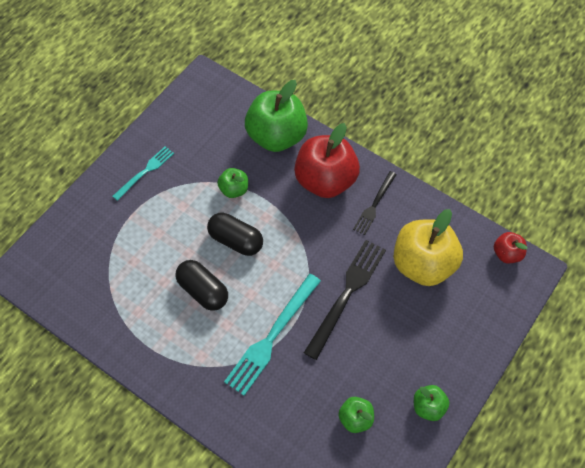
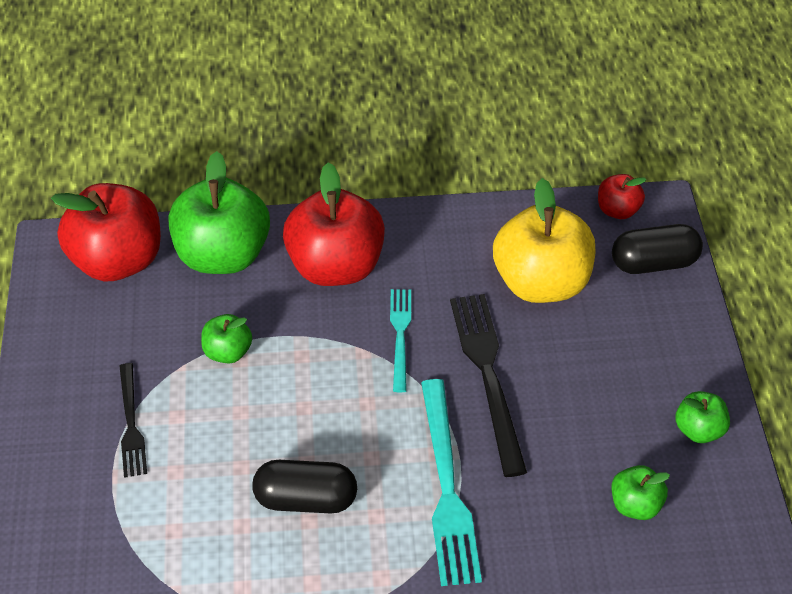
camera: 40 degrees left, 10 degrees down
(145, 172) = (81, 410): turquoise fork -> turquoise fork (400, 335)
(226, 105) = (118, 260): none -> red apple
(236, 240) = (290, 409): black capsule -> black capsule (653, 263)
(374, 205) = (421, 254): black fork -> black fork (131, 424)

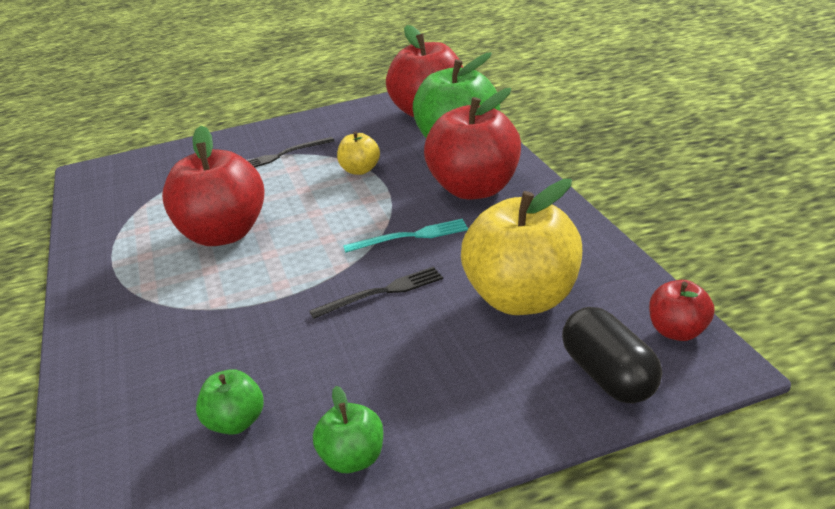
camera: 80 degrees right, 20 degrees down
(228, 351) = (360, 170): green apple -> yellow apple
(306, 498) = (224, 235): black capsule -> red apple
(447, 487) = (243, 298): turquoise fork -> none
(488, 375) = (382, 292): black fork -> black fork, size x0.59

